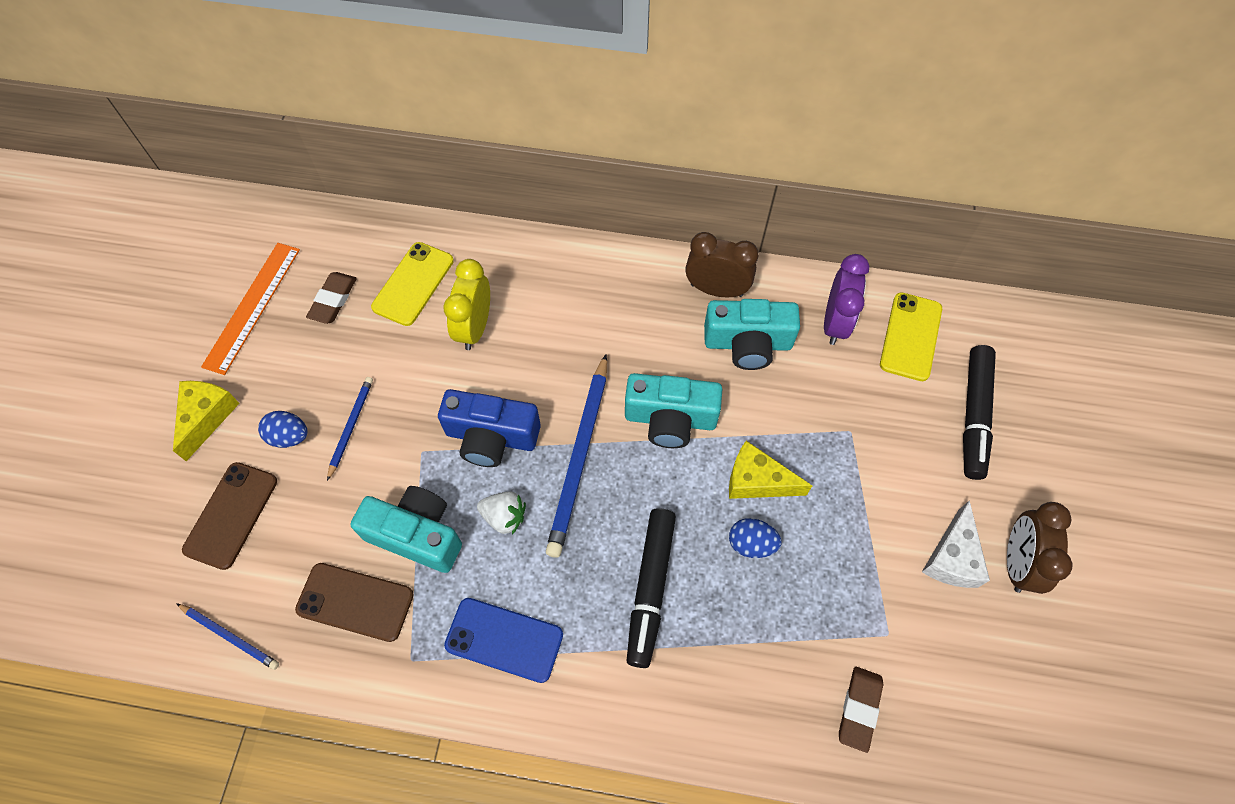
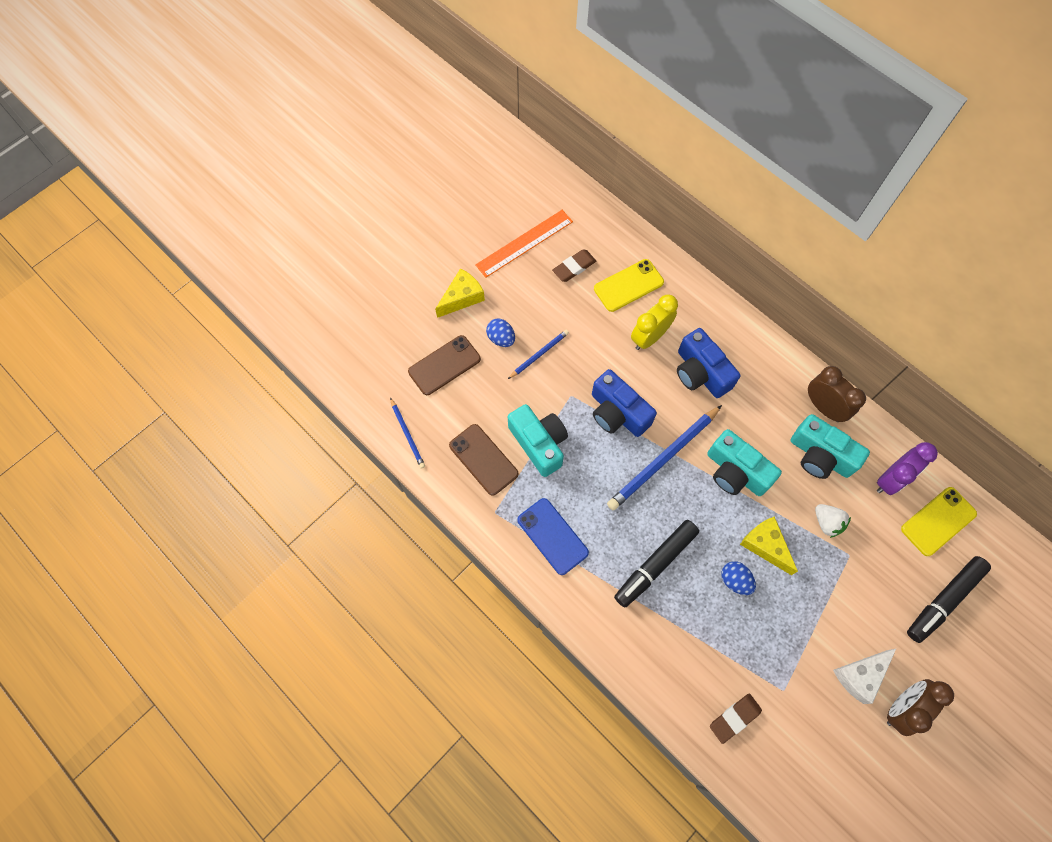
camera: 35 degrees right, 5 degrees up
(504, 517) = (596, 466): white strawberry -> white strawberry (827, 523)
(559, 332) = (700, 373): none -> blue camera

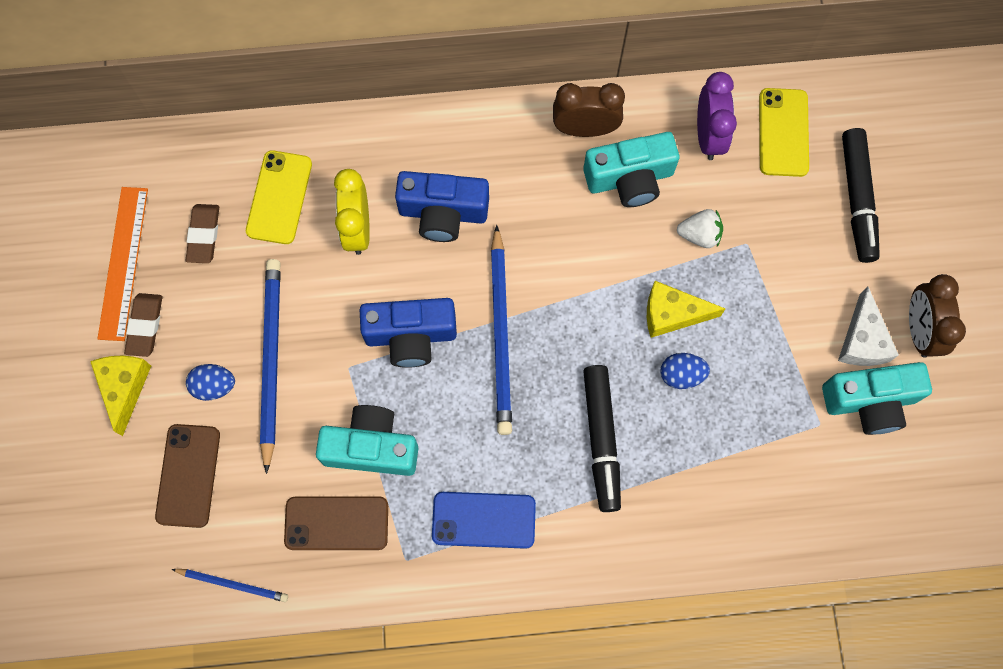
camera: 50 degrees left, 5 degrees up
(539, 354) = (271, 361): blue pencil -> blue pencil, size x1.90
(734, 718) = (808, 495): brown eraser -> brown eraser (145, 326)
(735, 472) = (576, 274): turquoise camera -> turquoise camera (870, 401)

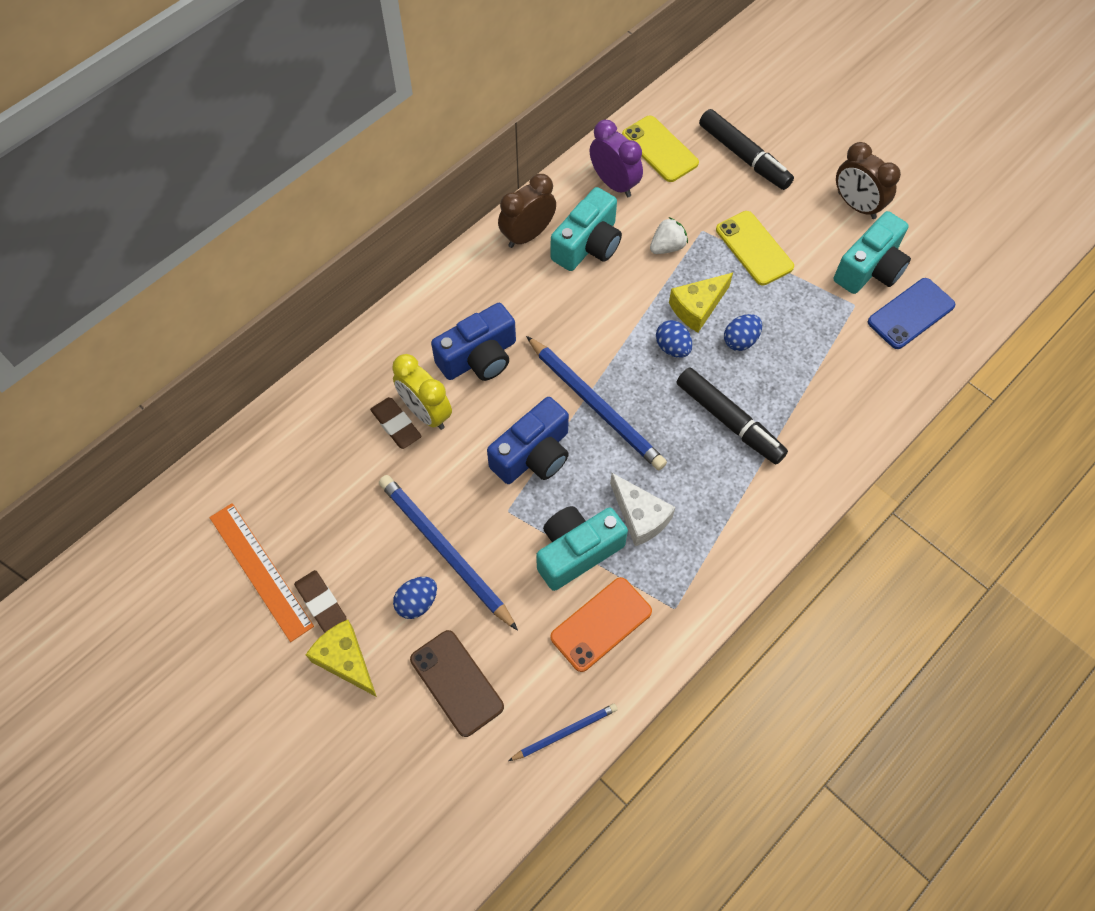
camera: 40 degrees left, 10 degrees down
(204, 235) = (309, 503): brown eraser -> brown eraser (396, 425)
(279, 197) = (345, 434): yellow phone -> yellow phone (754, 248)
(336, 523) = (601, 624): brown phone -> orange phone
(483, 520) = (702, 536): blue phone -> blue phone (911, 314)
(615, 334) = (672, 347): none -> blue egg
(862, 340) = (829, 236): white cheese -> white cheese (640, 516)

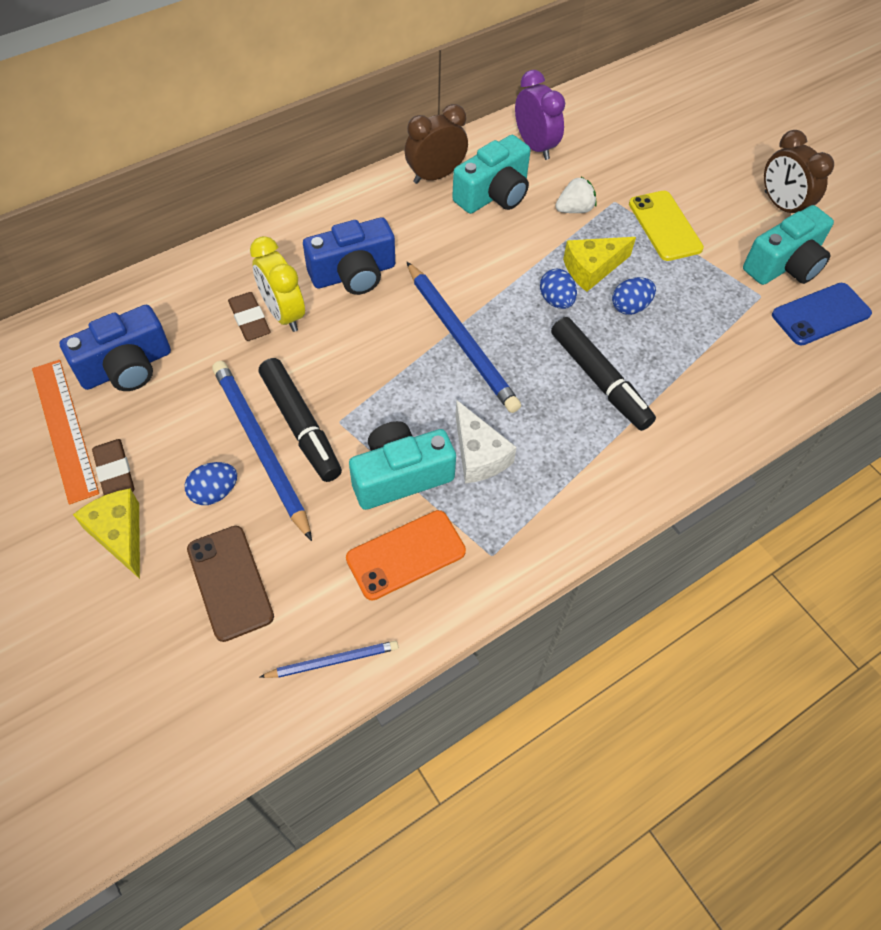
camera: 10 degrees right, 5 degrees down
(533, 455) = (382, 373): blue camera -> blue camera (126, 367)
(659, 149) = (589, 125): yellow phone -> none
(744, 156) = (673, 145): black marker -> black marker (300, 426)

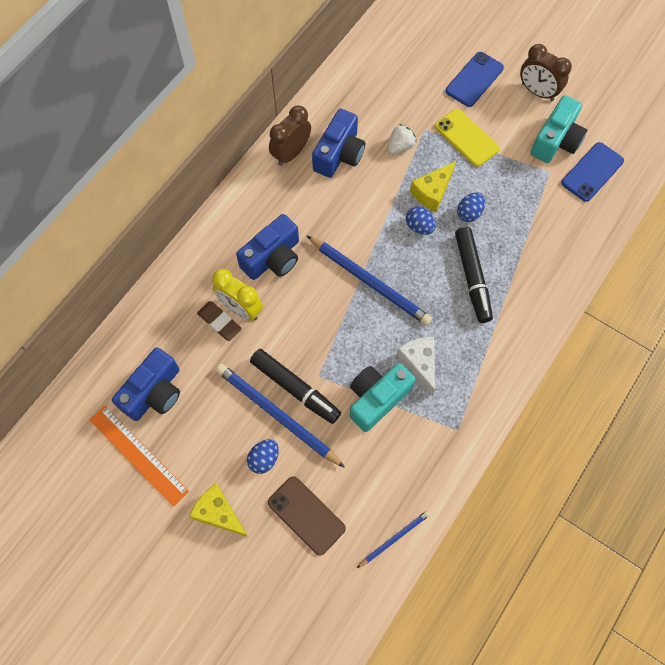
camera: 20 degrees left, 10 degrees up
(115, 472) = (190, 471): brown eraser -> none
(406, 555) = (406, 451): orange phone -> none
(478, 455) = (419, 363): white cheese -> white cheese turned 150 degrees counterclockwise
(494, 194) = (339, 154): turquoise camera -> blue camera
(535, 146) = (350, 101): purple clock -> none
(599, 380) = (472, 278): black marker -> black marker turned 45 degrees clockwise
(703, 170) = (474, 79): none -> blue phone

